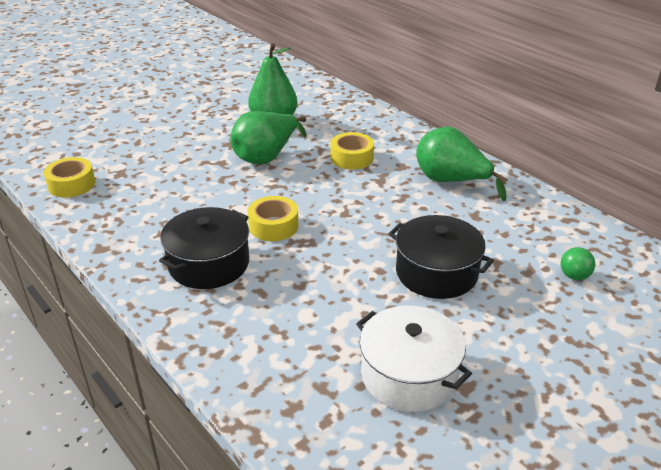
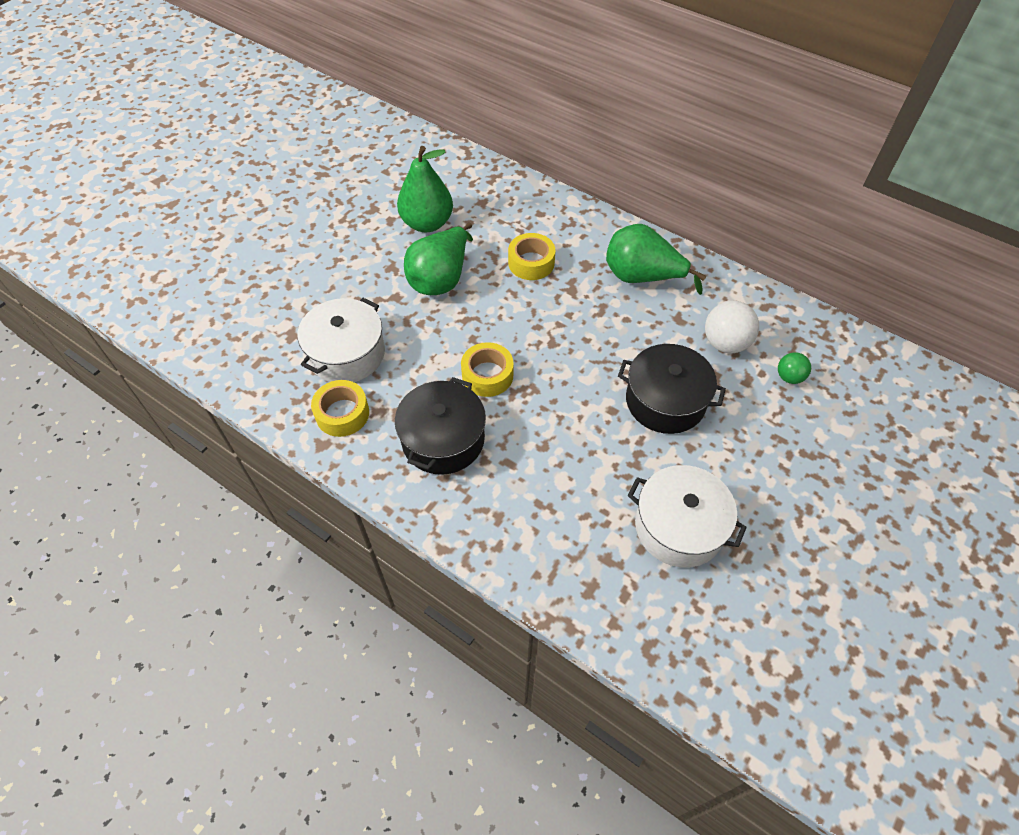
camera: 15 degrees left, 20 degrees up
(71, 184) = (245, 362): yellow tape -> yellow tape (342, 414)
(158, 192) = (346, 354): none -> white pot
(515, 240) = (725, 343): none -> white ball

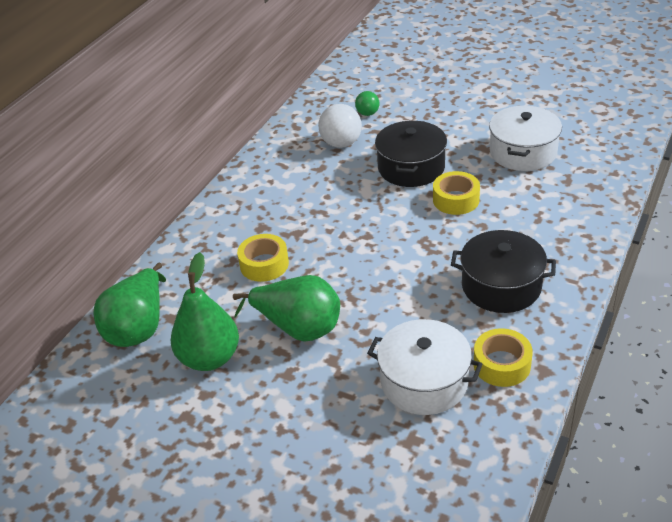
camera: 95 degrees left, 15 degrees down
(487, 375) = (418, 270): yellow tape -> yellow tape (456, 200)
(642, 277) = (273, 192): green pear -> green pear (139, 327)

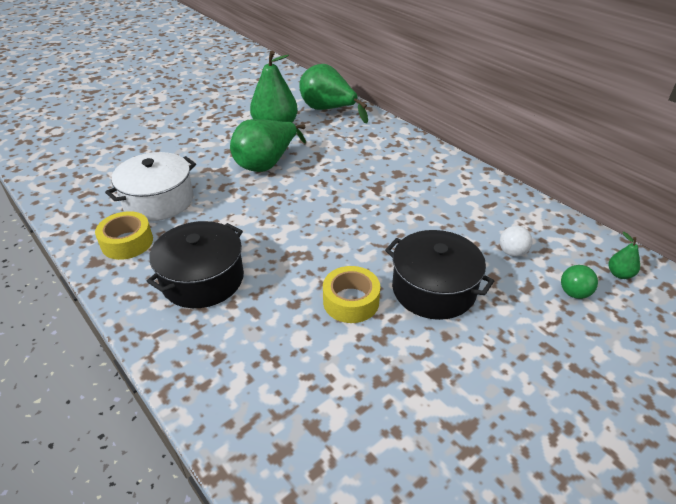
camera: 110 degrees right, 0 degrees up
(264, 264) = (349, 165): yellow tape -> none
(333, 100) = (619, 274): none -> green pear
(341, 143) = (512, 252): white ball -> white ball, size x0.59
(523, 152) = (406, 411): white pot -> none

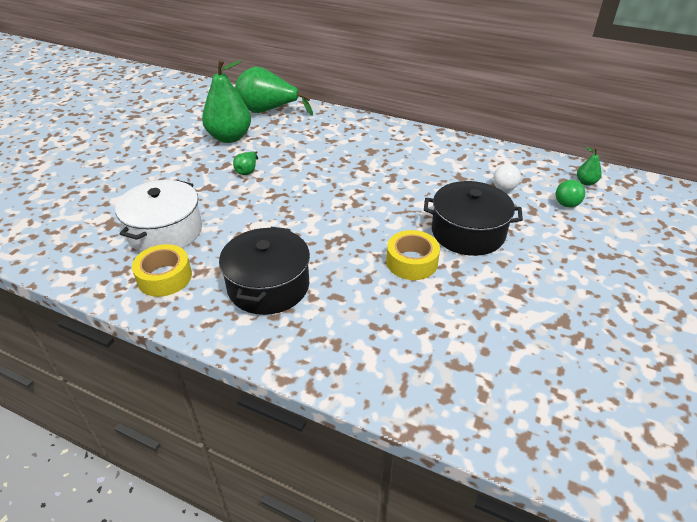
camera: 25 degrees left, 0 degrees up
(267, 163) = (247, 171): green pear -> green pear, size x0.43

